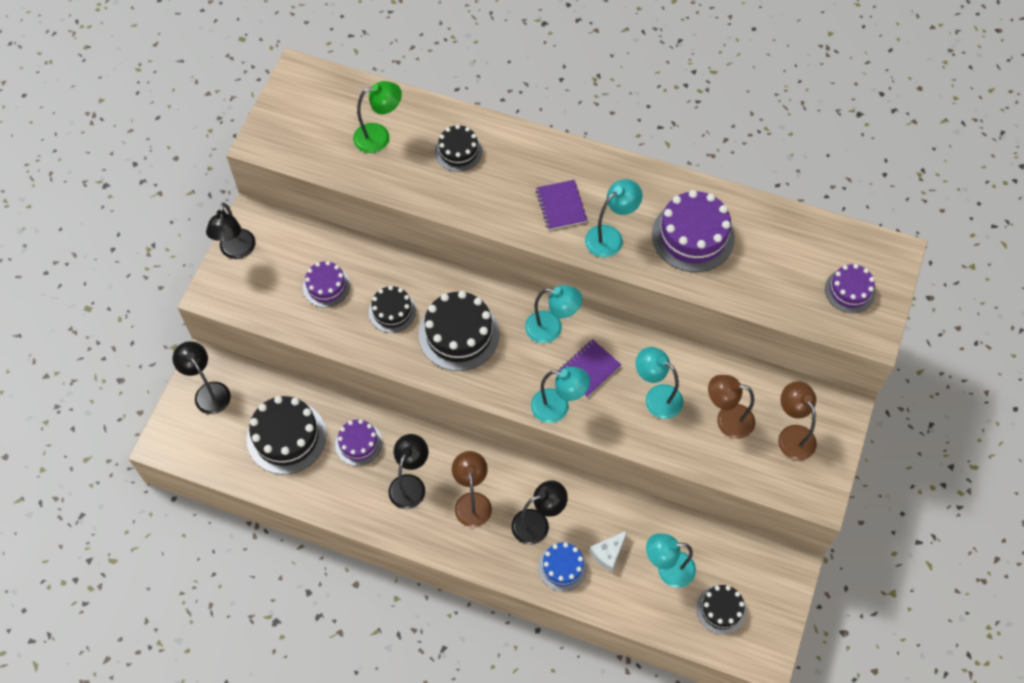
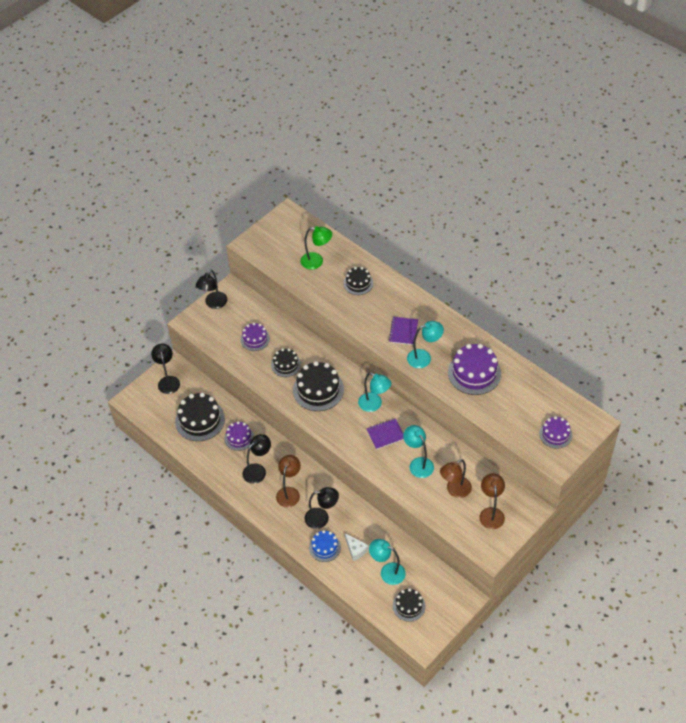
camera: 25 degrees right, 10 degrees down
(558, 407) = (356, 449): turquoise lamp -> none
(608, 553) = (356, 550): white cheese -> white cheese turned 105 degrees counterclockwise
(727, 420) = (455, 490): brown lamp -> brown lamp turned 75 degrees counterclockwise

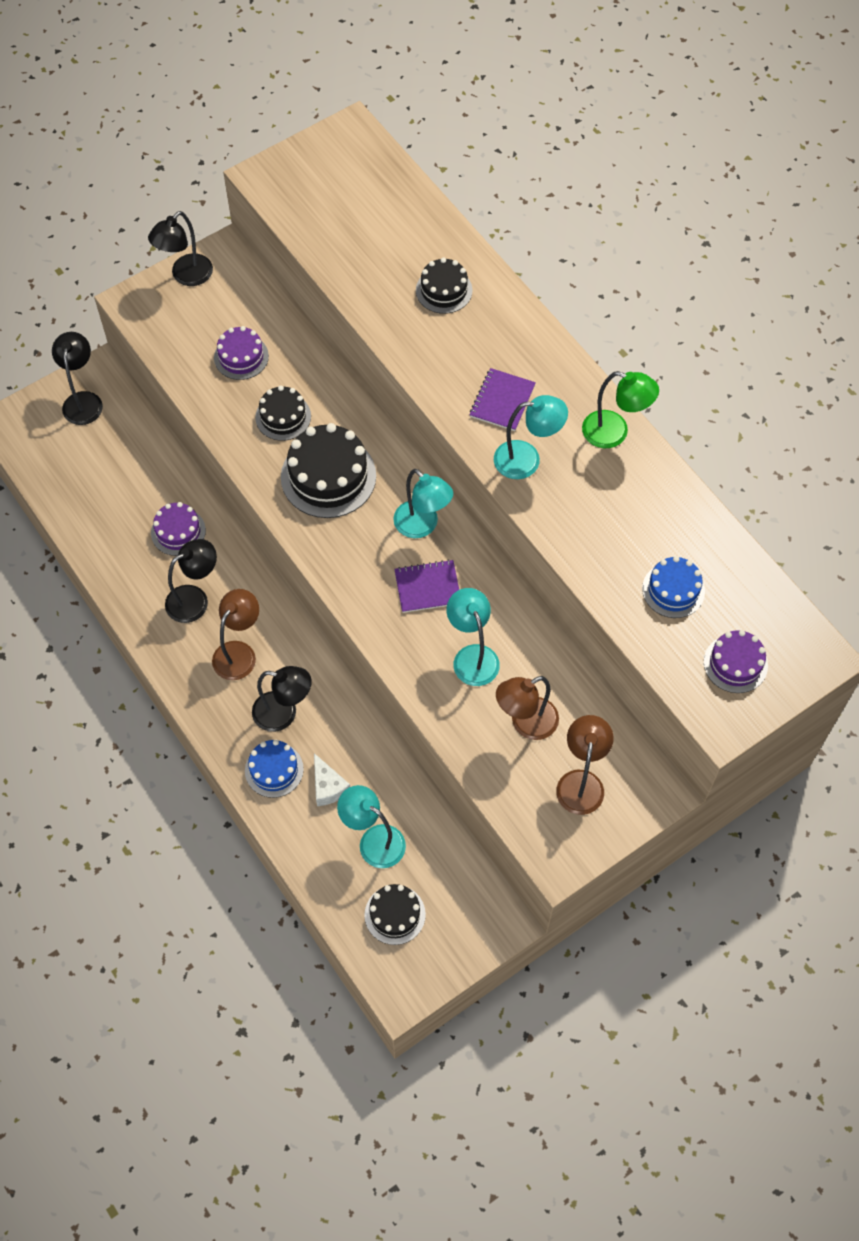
camera: 10 degrees right, 10 degrees up
(200, 420) = (119, 484): black cake -> none
(317, 261) = (379, 233): green lamp -> green lamp (614, 433)
(474, 373) = (613, 509): purple cake -> none
(515, 405) = (673, 590): none -> blue cake

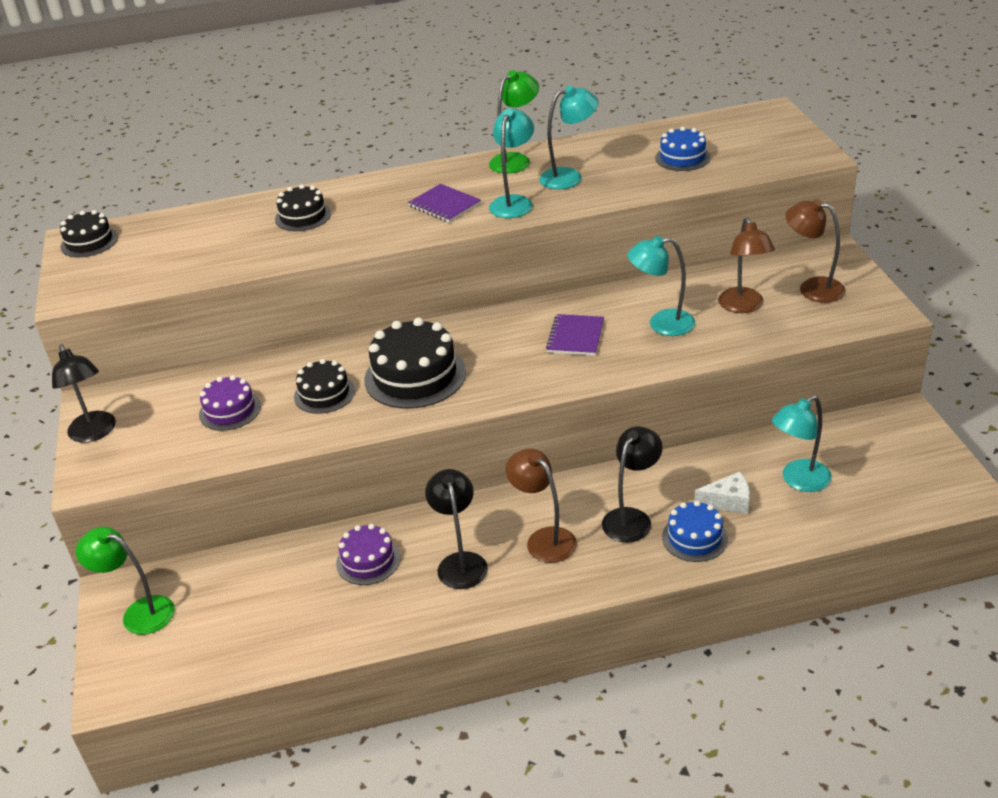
camera: 65 degrees left, 25 degrees down
(83, 400) = (139, 612): black lamp -> green lamp
(395, 914) = (883, 481): black cake -> black cake (89, 242)
(422, 526) = (507, 329): turquoise lamp -> turquoise lamp (569, 177)
(735, 663) = (763, 143): purple cake -> none

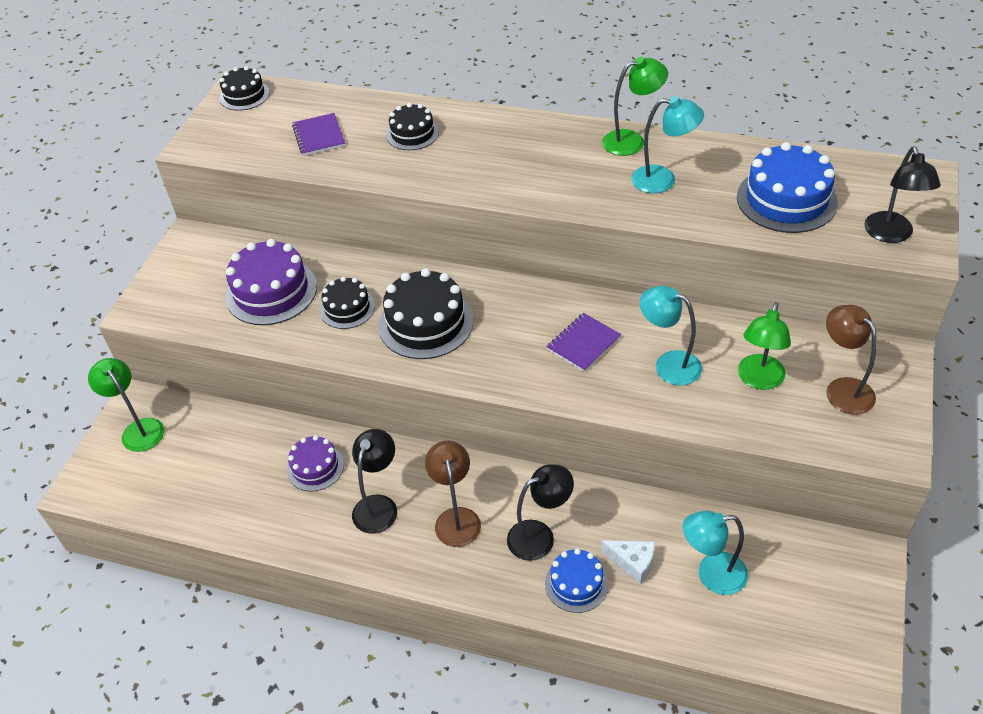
camera: 30 degrees right, 10 degrees up
(95, 433) = (170, 268): black lamp -> black lamp (891, 235)
(230, 410) = (271, 291): purple cake -> purple cake, size x1.68
(444, 205) = (531, 168): purple notebook -> purple notebook (319, 136)
(514, 202) = (591, 190): turquoise lamp -> none
(682, 157) = (786, 199): blue cake -> blue cake, size x1.68
(743, 306) = (758, 380): brown lamp -> green lamp

